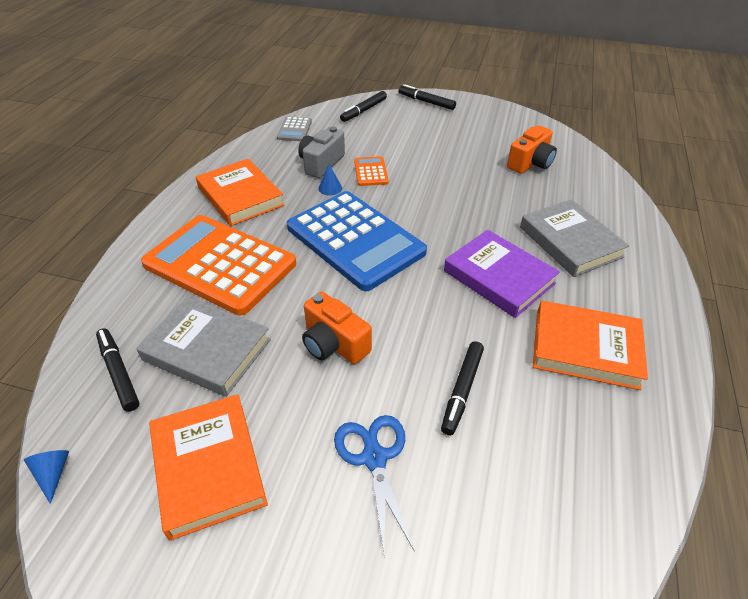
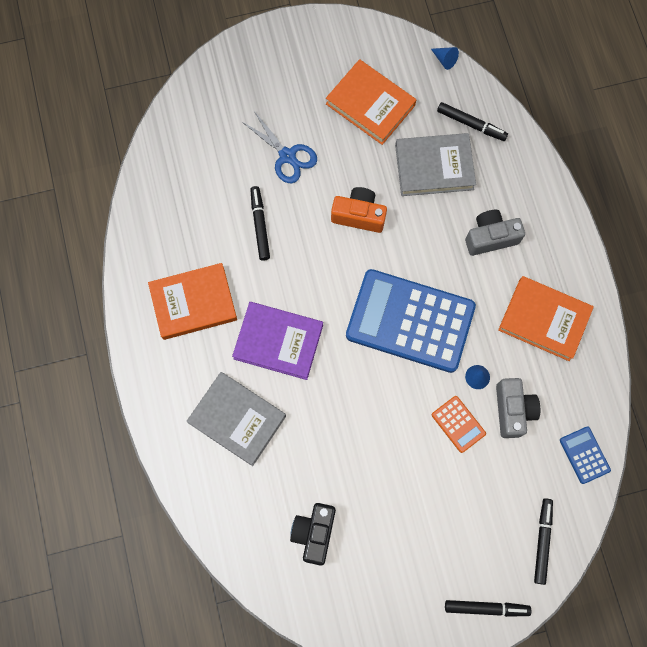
camera: 150 degrees right, 30 degrees up
(220, 264) = (490, 237): orange calculator -> grey camera
(294, 130) = (584, 455): grey calculator -> blue calculator
(530, 163) = (314, 533): orange camera -> black camera

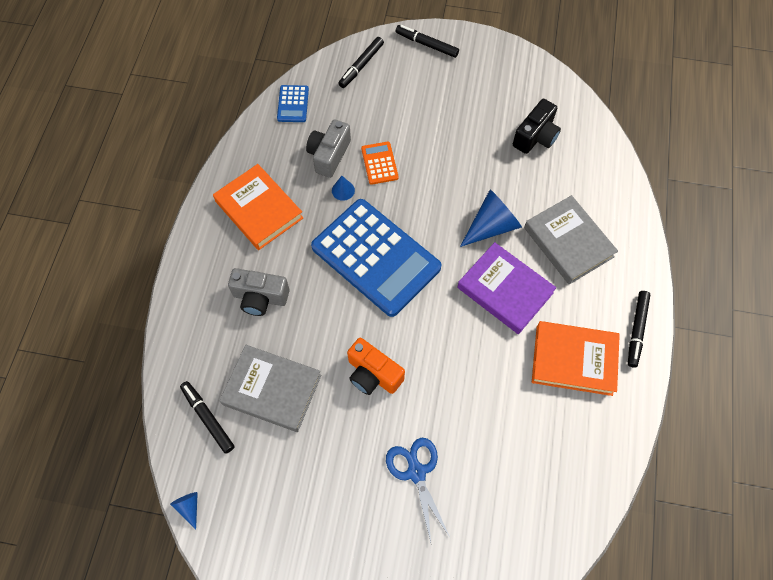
camera: 155 degrees left, 10 degrees down
(260, 225) = (477, 409): black marker -> black marker (636, 330)
(317, 403) = (492, 226): none -> blue cone
(370, 105) = (299, 491): orange book -> none

